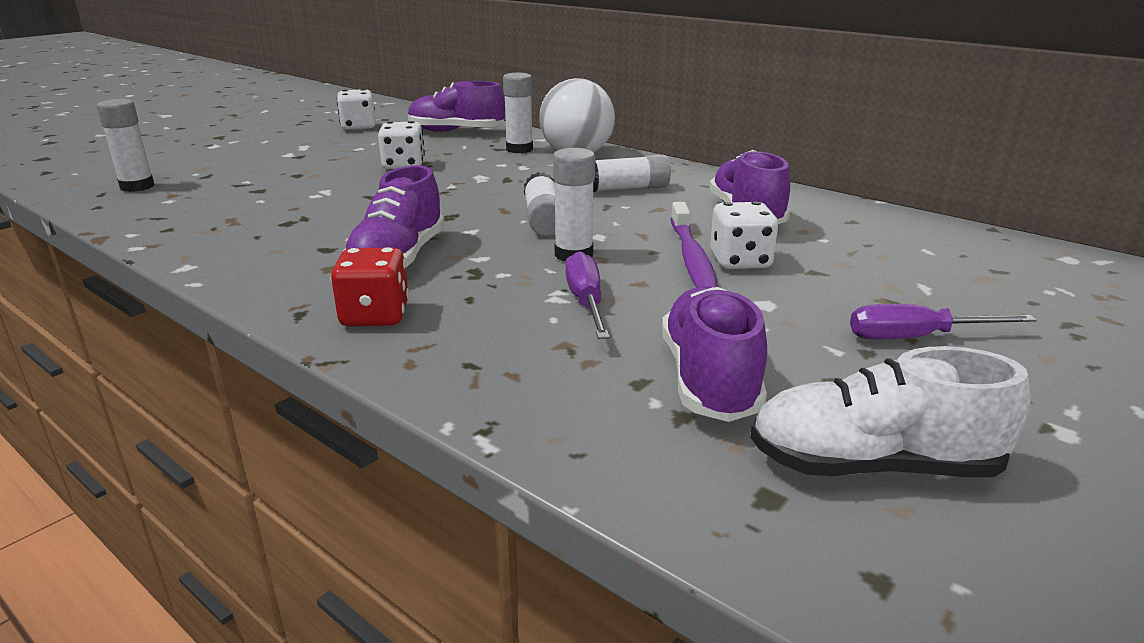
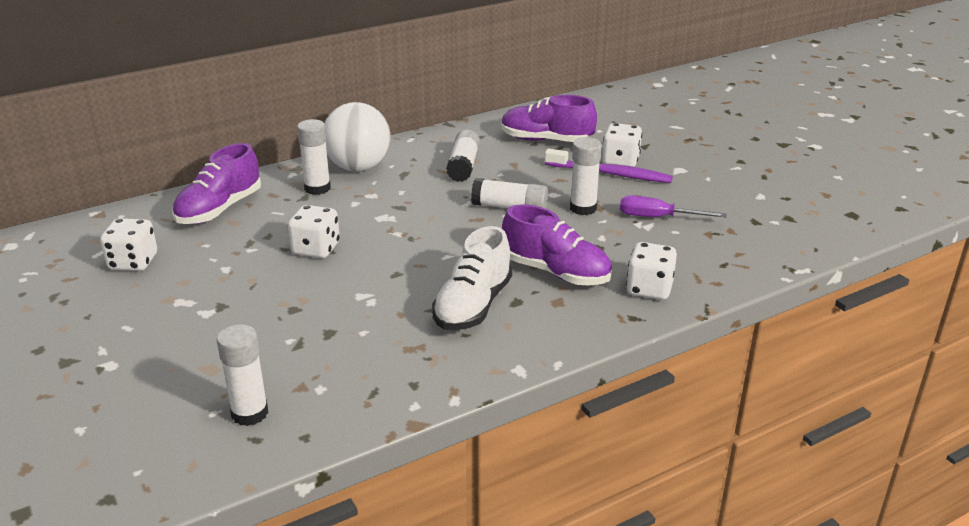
camera: 70 degrees left, 5 degrees up
(375, 316) = (649, 289): red dice -> white dice
(709, 379) = (757, 203): purple shoe -> none
(873, 465) = (834, 188): white shoe -> white shoe (473, 306)
(916, 337) = (730, 146): purple screwdriver -> none

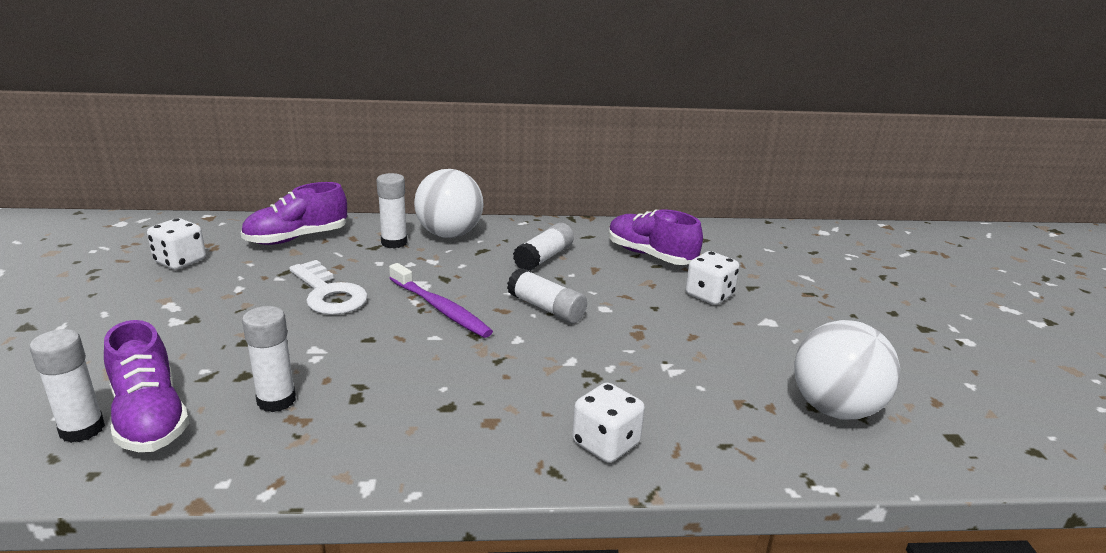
camera: 25 degrees right, 5 degrees down
(316, 249) = (329, 294): white dice -> white key
(473, 306) = (400, 396): white shoe -> none
(556, 272) = (522, 389): purple shoe -> purple shoe (150, 417)
(583, 208) = (620, 331): white glue stick -> white glue stick (276, 400)
(610, 174) = (685, 305): purple toothbrush -> purple toothbrush (440, 308)
(658, 217) = (694, 365): purple screwdriver -> none
(770, 218) = (835, 409): none -> white ball

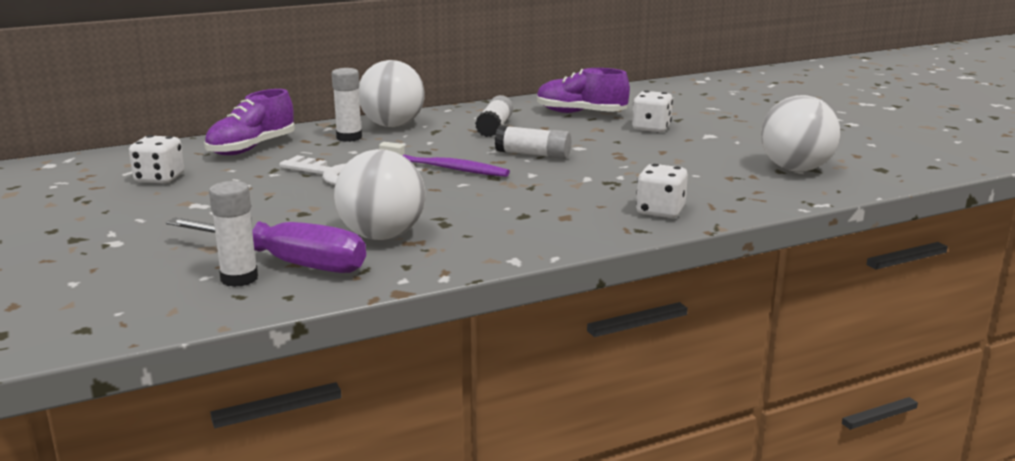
camera: 20 degrees left, 5 degrees down
(150, 417) = (288, 263): purple shoe -> purple screwdriver
(276, 400) = (382, 236): white glue stick -> white ball

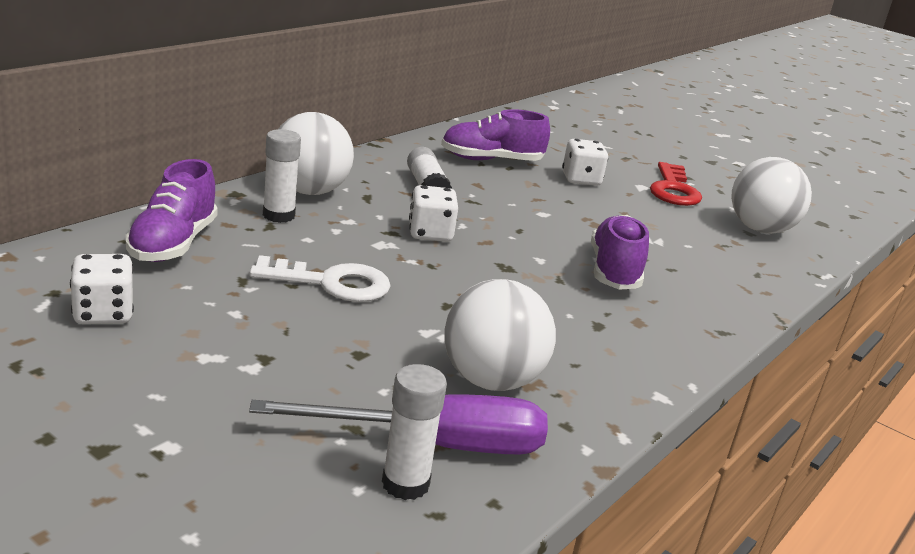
camera: 30 degrees left, 5 degrees up
(446, 168) = (443, 258): purple toothbrush -> none
(533, 154) = (510, 228): white glue stick -> none
(591, 185) = (614, 271): none -> purple shoe
(660, 211) = (713, 302): white dice -> white dice (430, 233)
(740, 138) = (673, 189): none -> red key

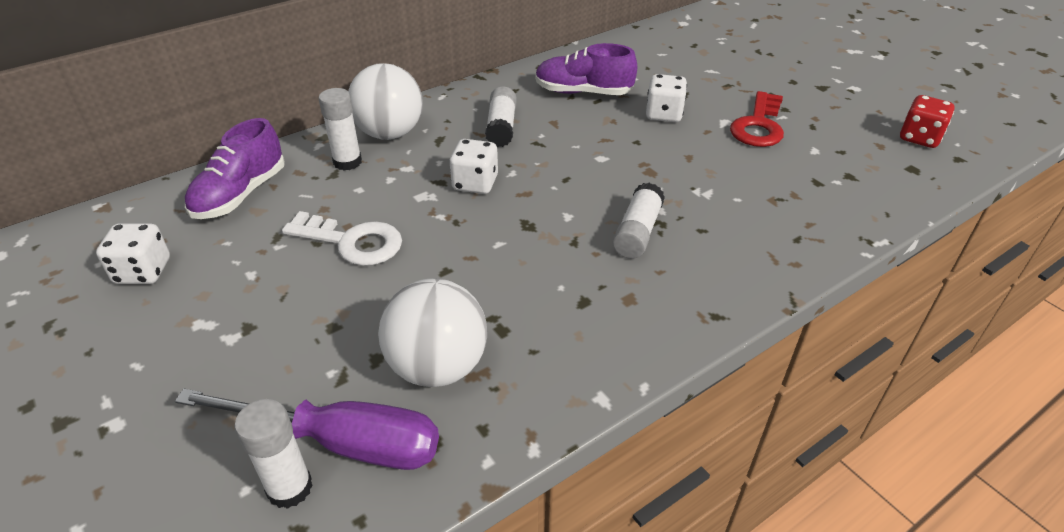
camera: 20 degrees right, 15 degrees up
(614, 271) = (637, 232): purple shoe -> white glue stick
(760, 229) = (832, 178): white ball -> none
(814, 200) = (919, 138): none -> red dice

